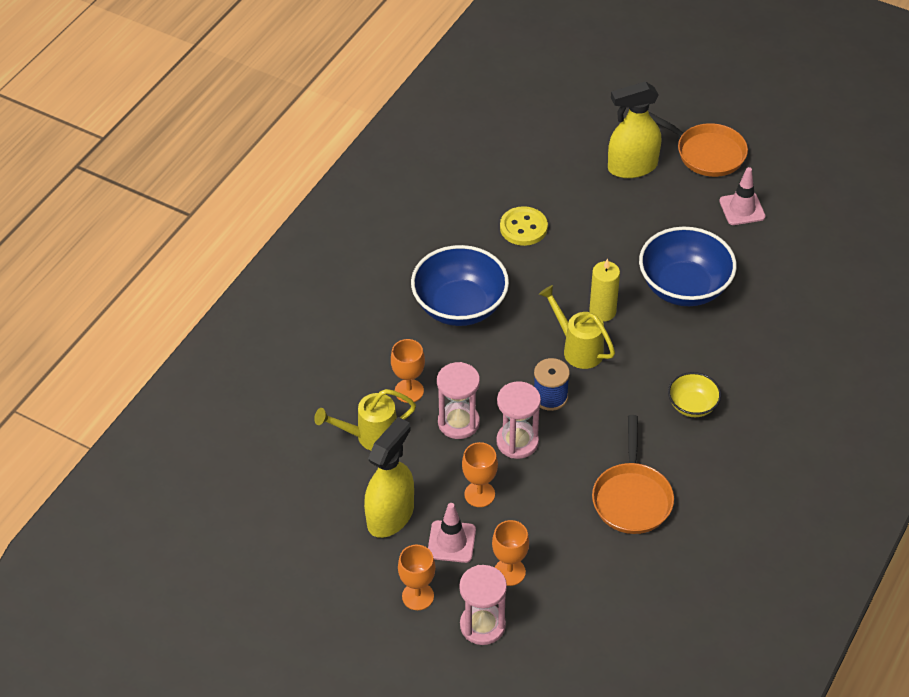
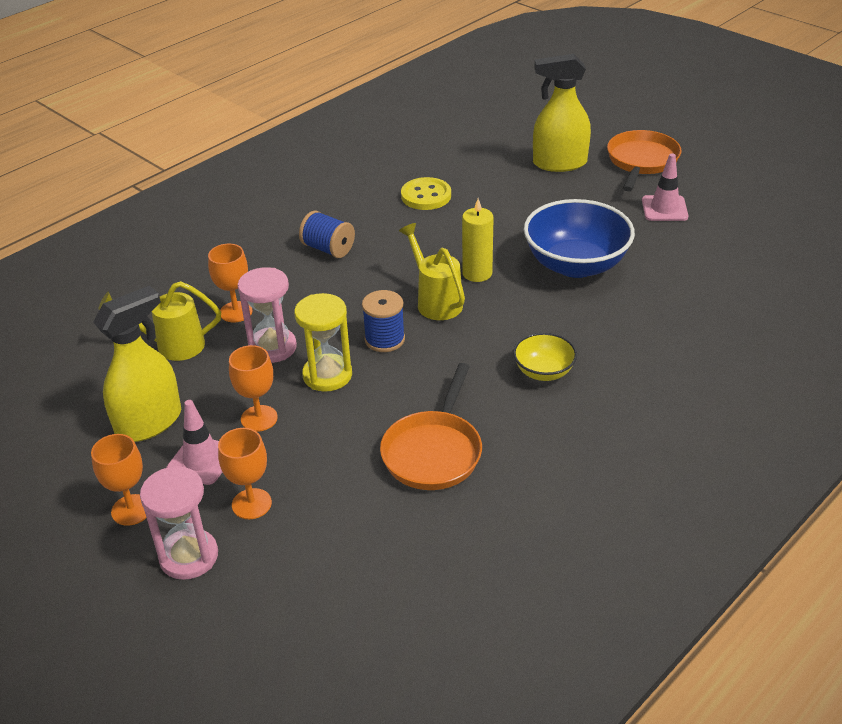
camera: 15 degrees right, 10 degrees down
(460, 306) = (328, 249): blue bowl -> blue spool
(517, 442) = (327, 375): pink hourglass -> yellow hourglass
(706, 153) = (641, 161): orange pan -> orange pan turned 120 degrees counterclockwise

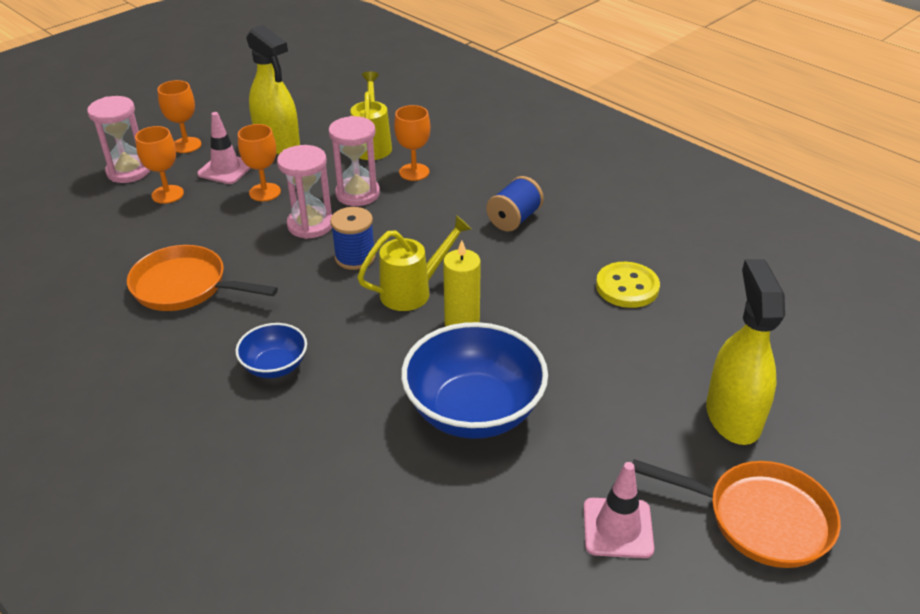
camera: 90 degrees right, 0 degrees up
(327, 375) = (310, 225): yellow hourglass -> pink hourglass
(543, 372) = (275, 366): yellow bowl -> blue bowl

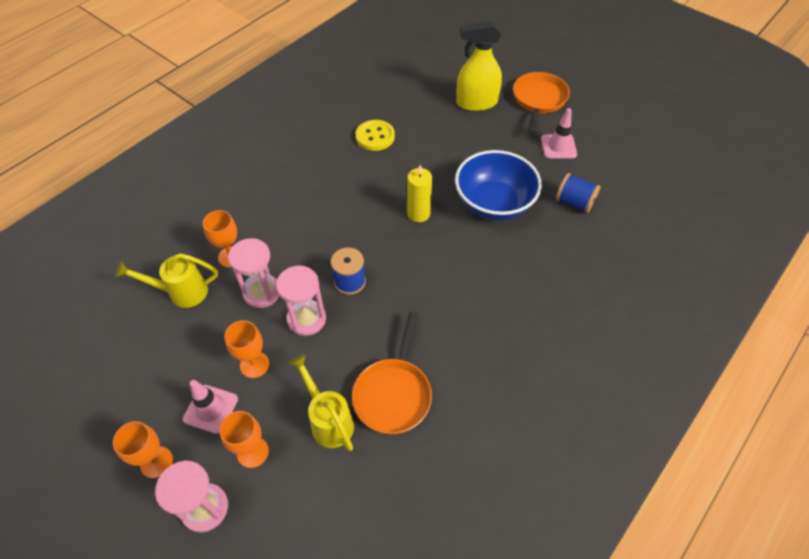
camera: 95 degrees left, 15 degrees up
(275, 366) = (474, 310): blue bowl -> none
(278, 143) = (167, 372): yellow spray bottle -> none
(413, 291) = (387, 242): yellow watering can -> yellow watering can (328, 420)
(514, 219) = (301, 191): blue spool -> blue spool (574, 202)

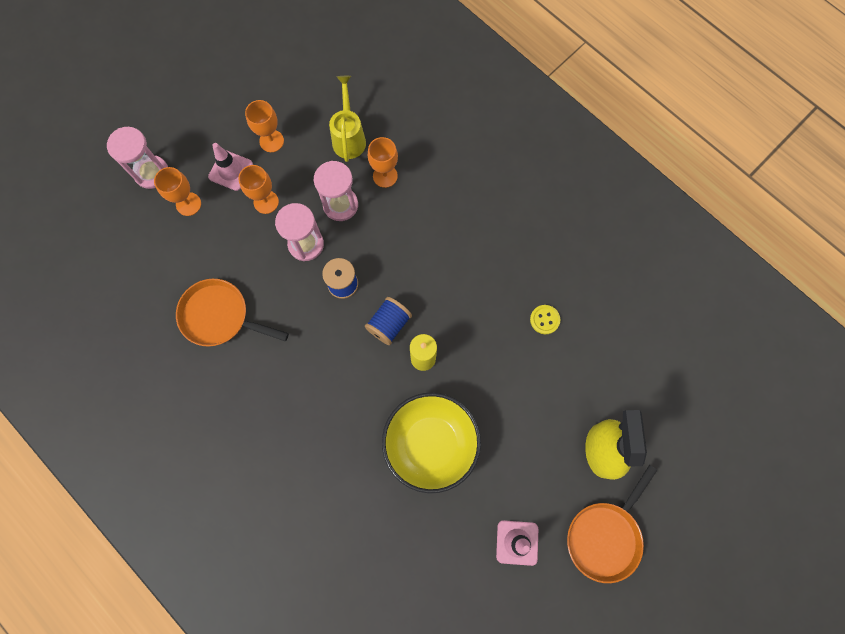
camera: 95 degrees right, 20 degrees up
(156, 462) = (193, 136): orange goblet -> orange goblet (271, 141)
(328, 420) = (205, 262): yellow watering can -> none
(375, 136) = (544, 320): yellow button -> yellow button, size x0.64
(494, 203) = (430, 444): blue bowl -> yellow bowl
(539, 100) = (605, 536): orange pan -> orange pan turned 105 degrees clockwise
(574, 202) = (424, 540): blue spool -> blue spool (389, 324)

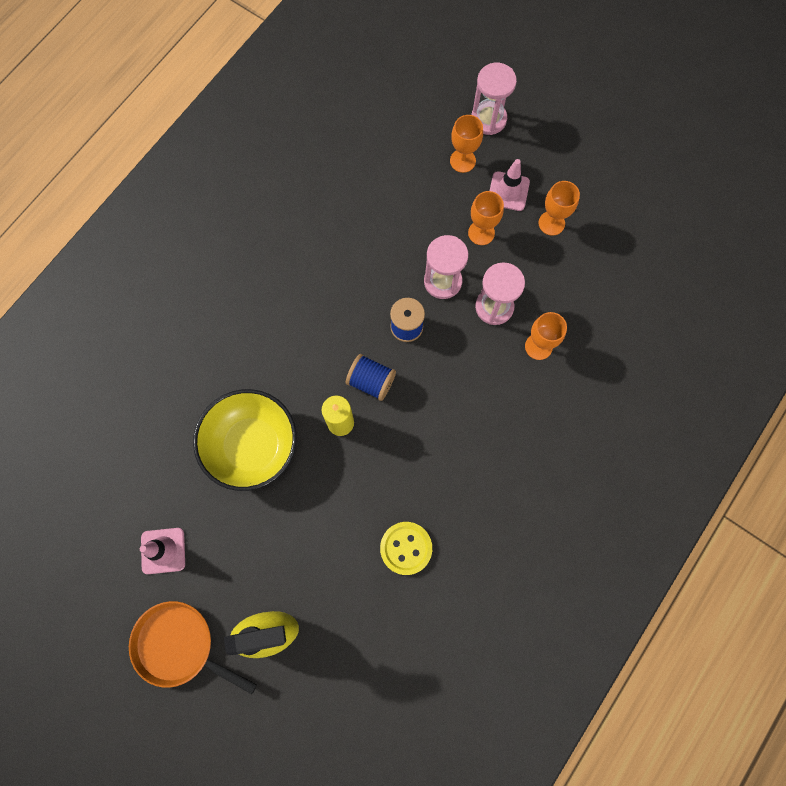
camera: 80 degrees right, 0 degrees up
(219, 316) = (351, 217): orange pan -> none
(349, 137) = (575, 300): yellow watering can -> none
(544, 320) = (406, 548): yellow button -> yellow button, size x1.55

